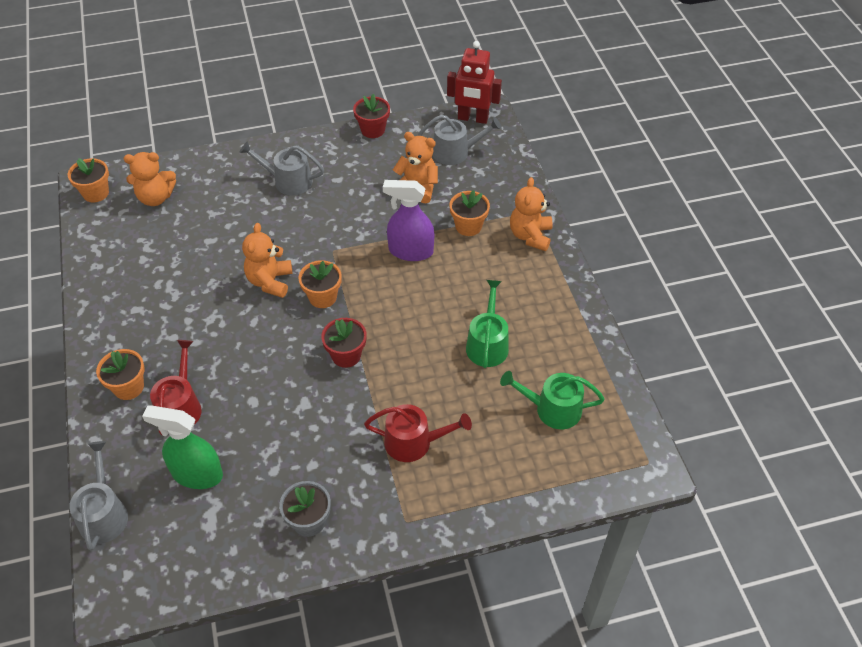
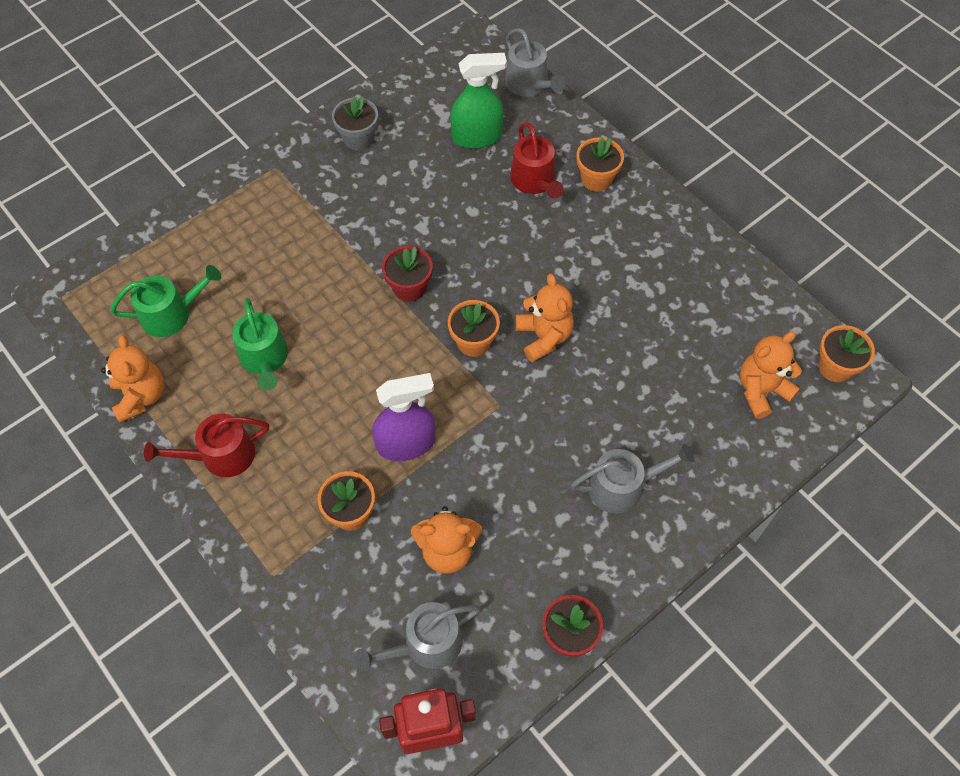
camera: 155 degrees right, 10 degrees up
(414, 442) = (298, 232): red watering can -> red watering can (221, 455)
(530, 236) = (264, 531): orange teddy bear -> orange teddy bear (141, 396)

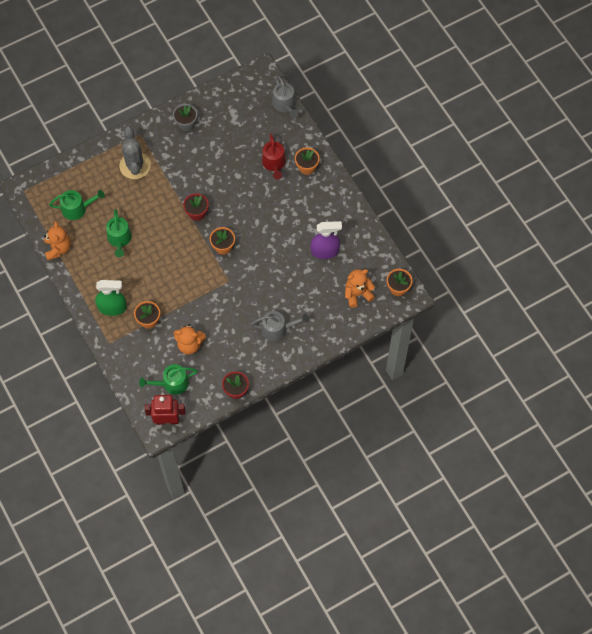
camera: 10 degrees right, 5 degrees up
(221, 455) = (92, 284): red watering can -> none
(274, 221) = (135, 165): none -> grey cactus
(406, 443) = (180, 292): purple spray bottle -> purple spray bottle (325, 251)
(426, 644) = (172, 383): grey watering can -> green watering can
(477, 137) = (249, 132): green spray bottle -> green spray bottle (112, 307)
(544, 337) = (258, 250): orange teddy bear -> none

